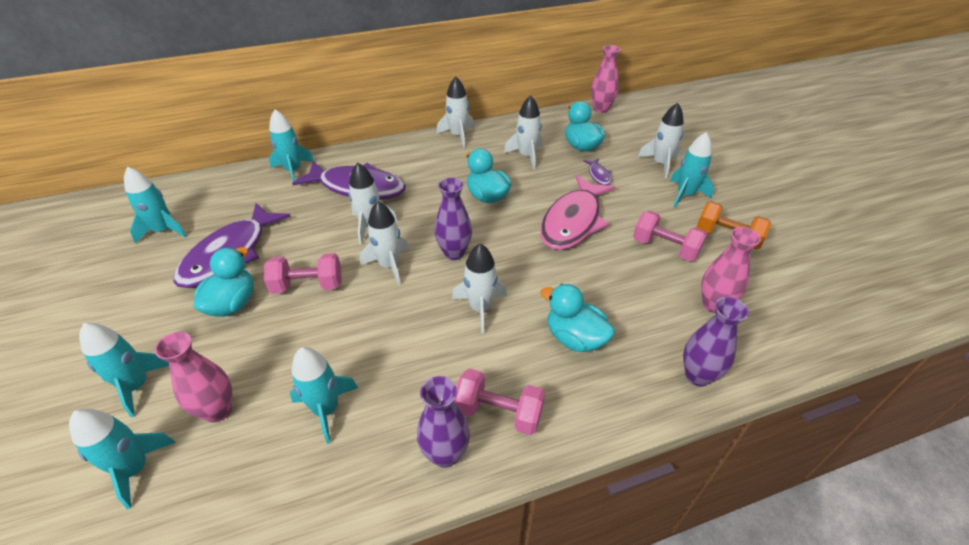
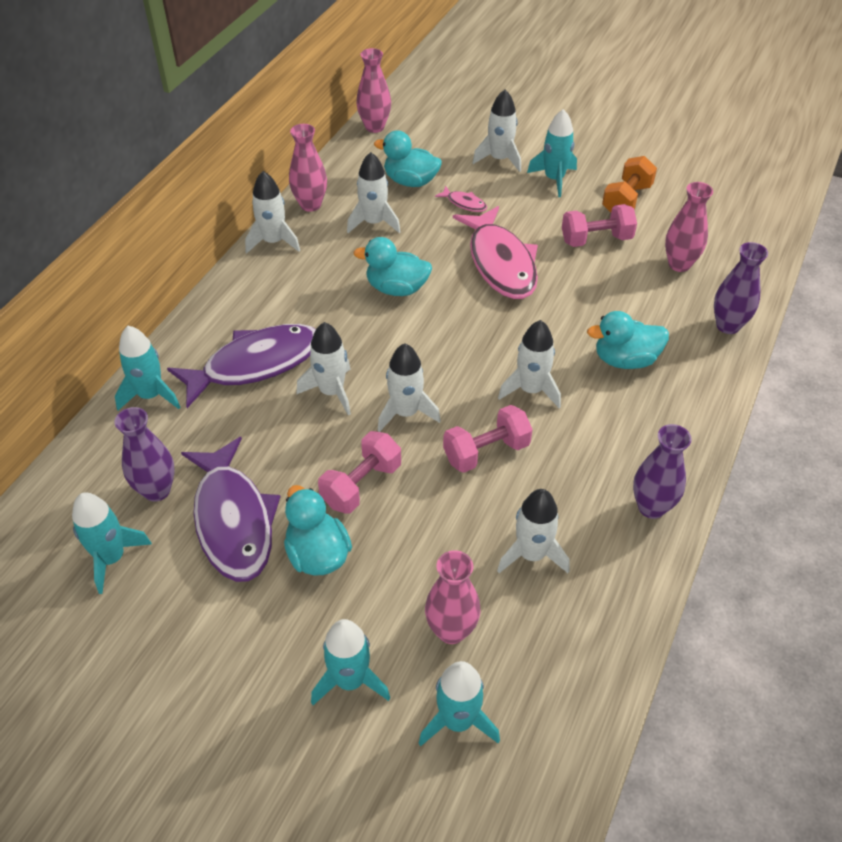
camera: 45 degrees left, 5 degrees up
(326, 409) = (531, 554): turquoise rocket -> white rocket
(454, 253) = (444, 360): purple vase -> purple vase (157, 490)
(498, 412) = (646, 452): pink dumbbell -> pink dumbbell (486, 452)
(504, 128) = (310, 205): none -> pink vase
(598, 175) = (464, 203): purple fish -> pink fish
(727, 237) = (626, 200): orange dumbbell -> orange dumbbell turned 45 degrees counterclockwise

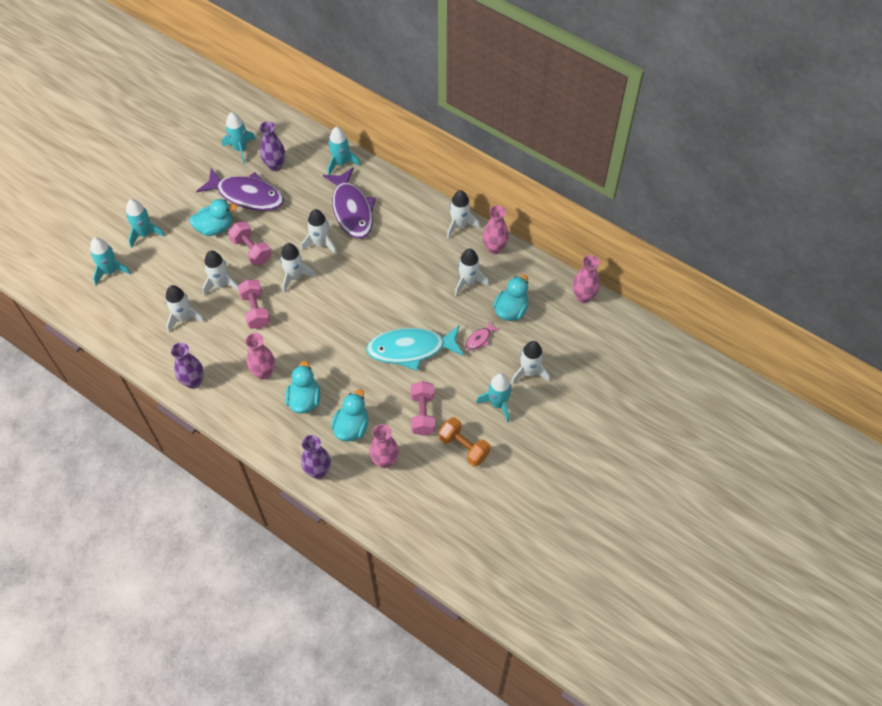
camera: 100 degrees right, 10 degrees up
(233, 520) = (247, 195): purple fish -> purple fish turned 150 degrees counterclockwise
(396, 288) = (399, 286): turquoise duck -> turquoise duck (351, 427)
(451, 630) = (155, 276): pink vase -> pink vase (264, 372)
(500, 263) = (411, 349): pink fish -> turquoise fish
(531, 390) = (294, 342): white rocket -> white rocket (221, 284)

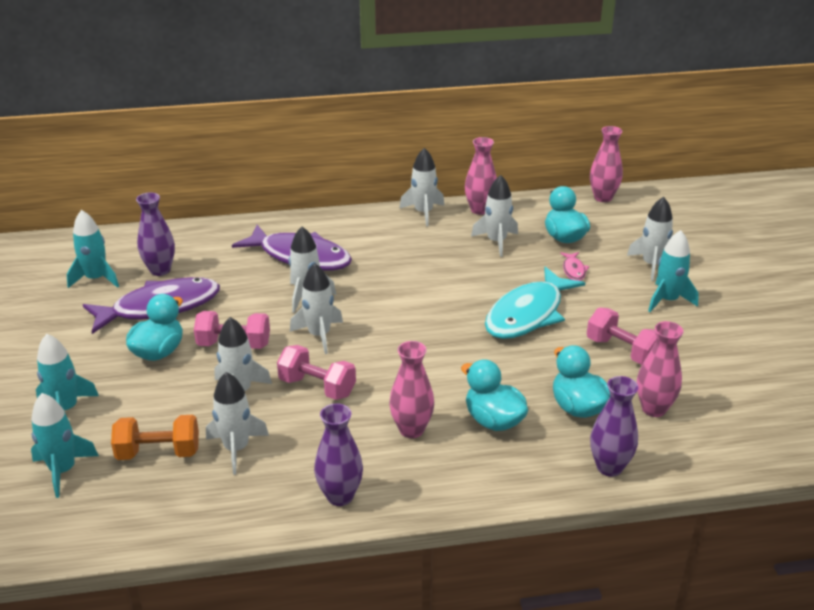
camera: 45 degrees left, 25 degrees down
(341, 163) = (234, 233): turquoise rocket -> none
(464, 447) = (698, 348): orange dumbbell -> orange dumbbell (158, 453)

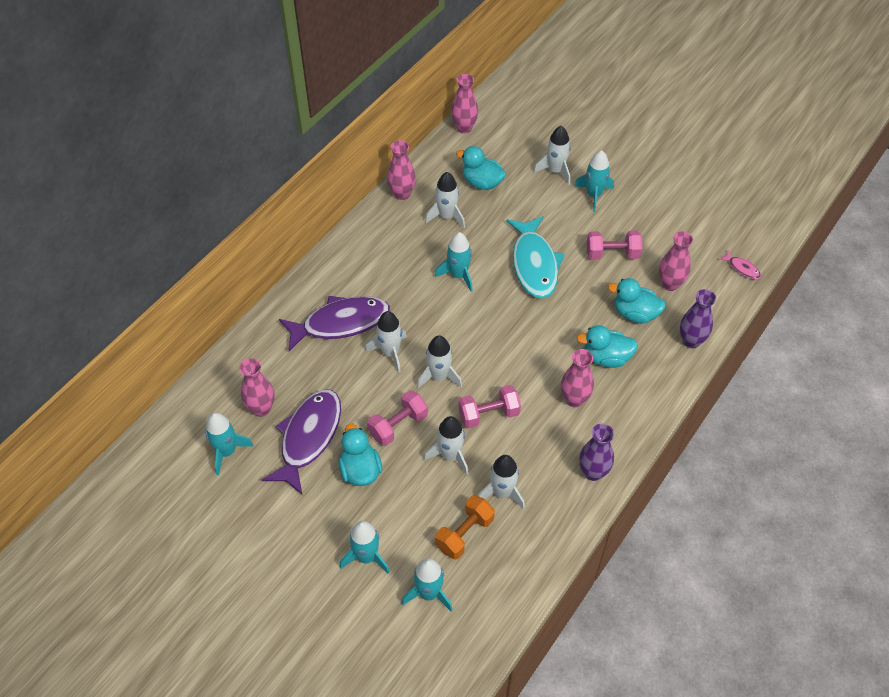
camera: 45 degrees left, 20 degrees up
(160, 270) = (261, 408): purple vase -> pink vase
(423, 213) = (369, 223): white rocket -> none
(445, 282) = (458, 275): none -> turquoise rocket
(573, 270) = (519, 208): pink fish -> pink fish (742, 268)

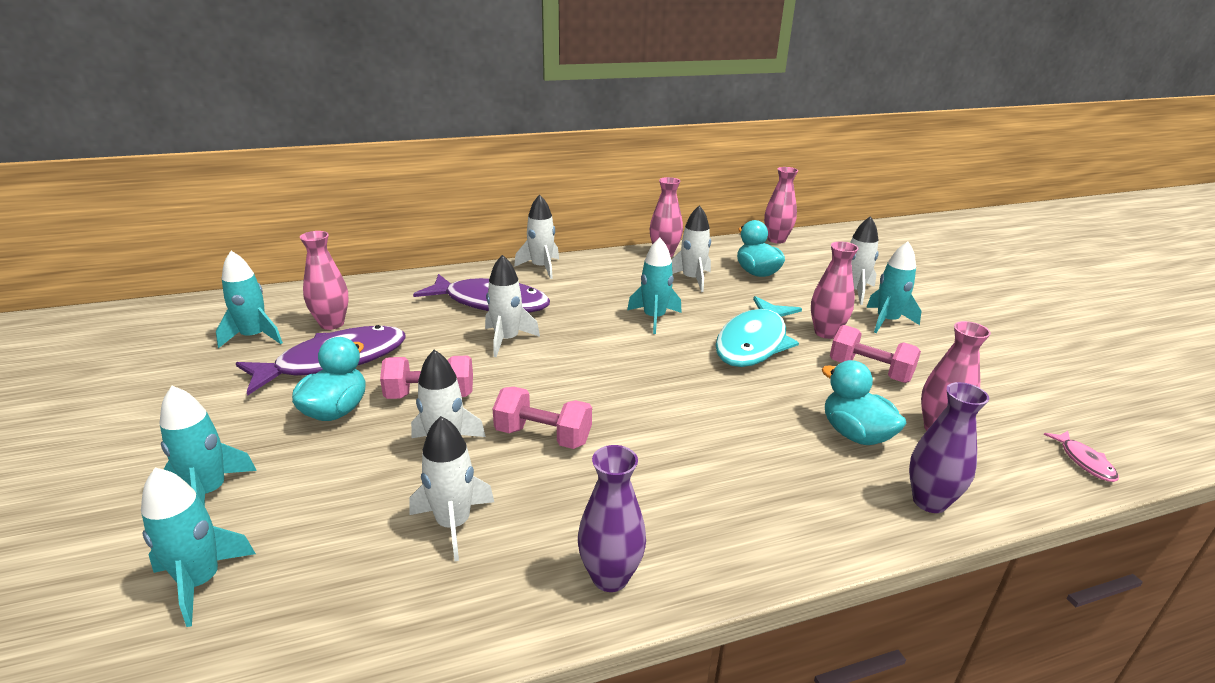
camera: 35 degrees right, 25 degrees down
(439, 376) = (531, 378): white rocket -> white rocket (541, 268)
(464, 534) = (344, 540): orange dumbbell -> none
(574, 399) = (674, 478): pink vase -> pink vase (826, 333)
(606, 358) = (768, 458): turquoise duck -> none

